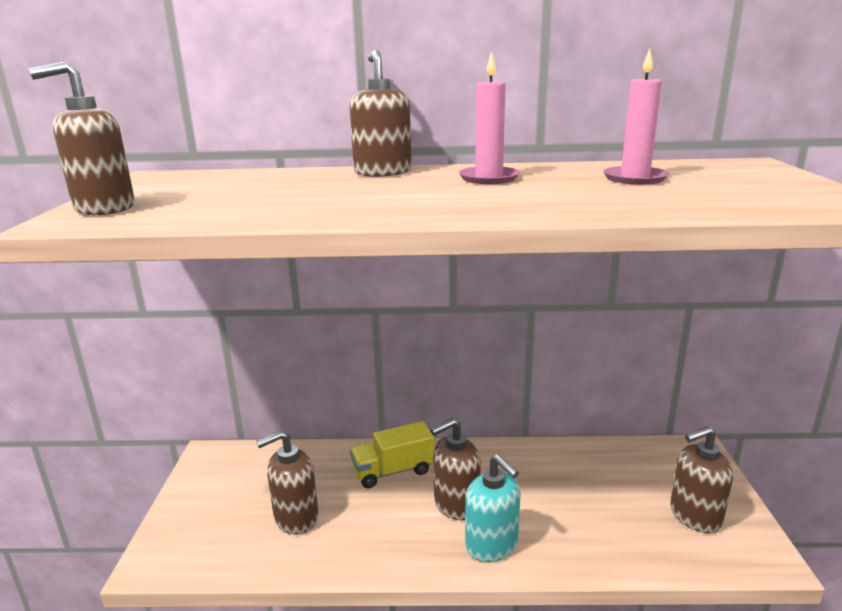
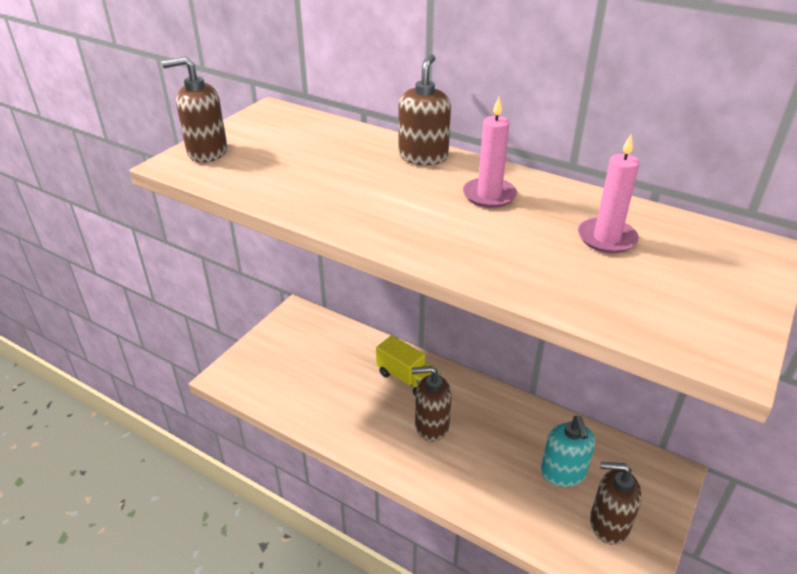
camera: 30 degrees right, 15 degrees up
(296, 517) = (320, 385): brown soap dispenser -> none
(393, 471) = (407, 379): yellow truck -> yellow truck turned 150 degrees counterclockwise
(492, 545) = (432, 467): turquoise soap dispenser -> turquoise soap dispenser (563, 473)

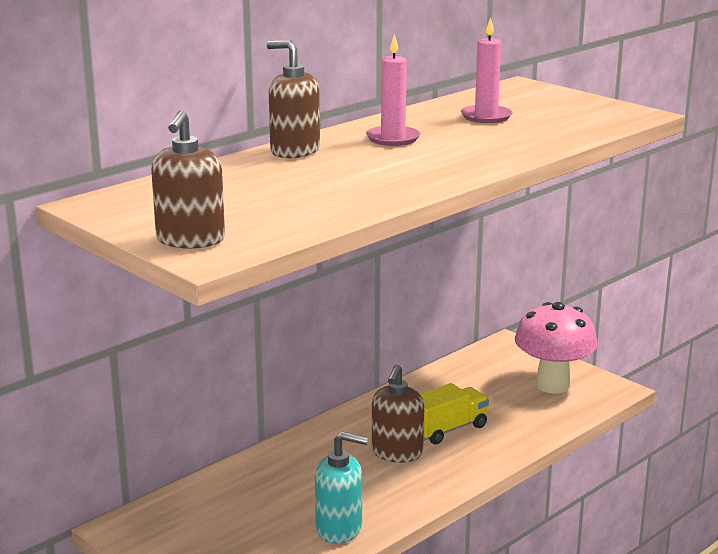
camera: 75 degrees left, 15 degrees down
(407, 379) = (314, 457): yellow truck -> yellow truck (447, 429)
(563, 473) = (489, 393): turquoise soap dispenser -> turquoise soap dispenser (339, 529)
(608, 524) = (552, 385): brown soap dispenser -> pink mushroom

